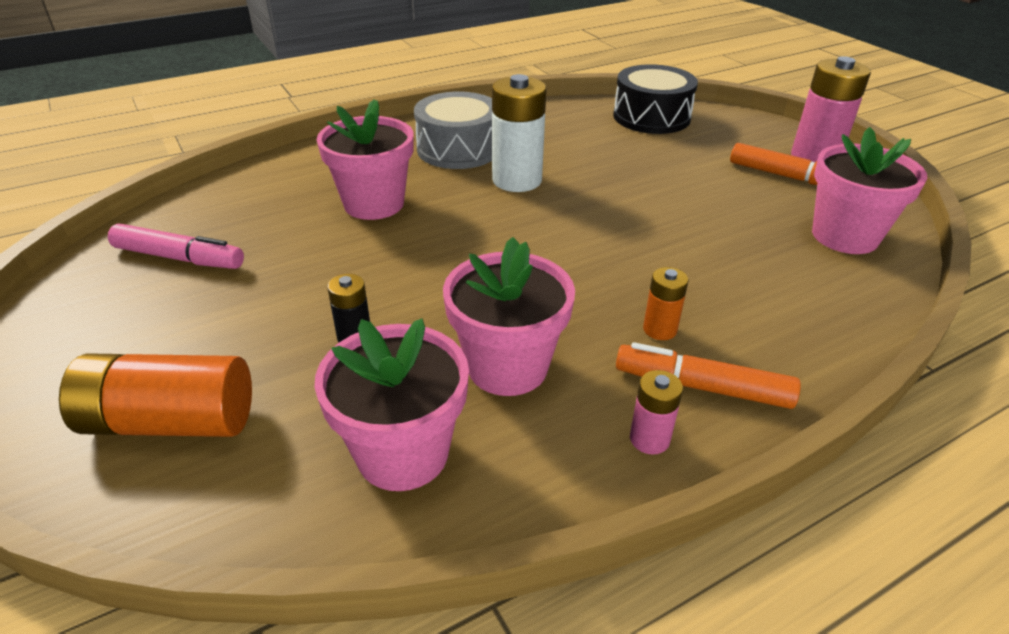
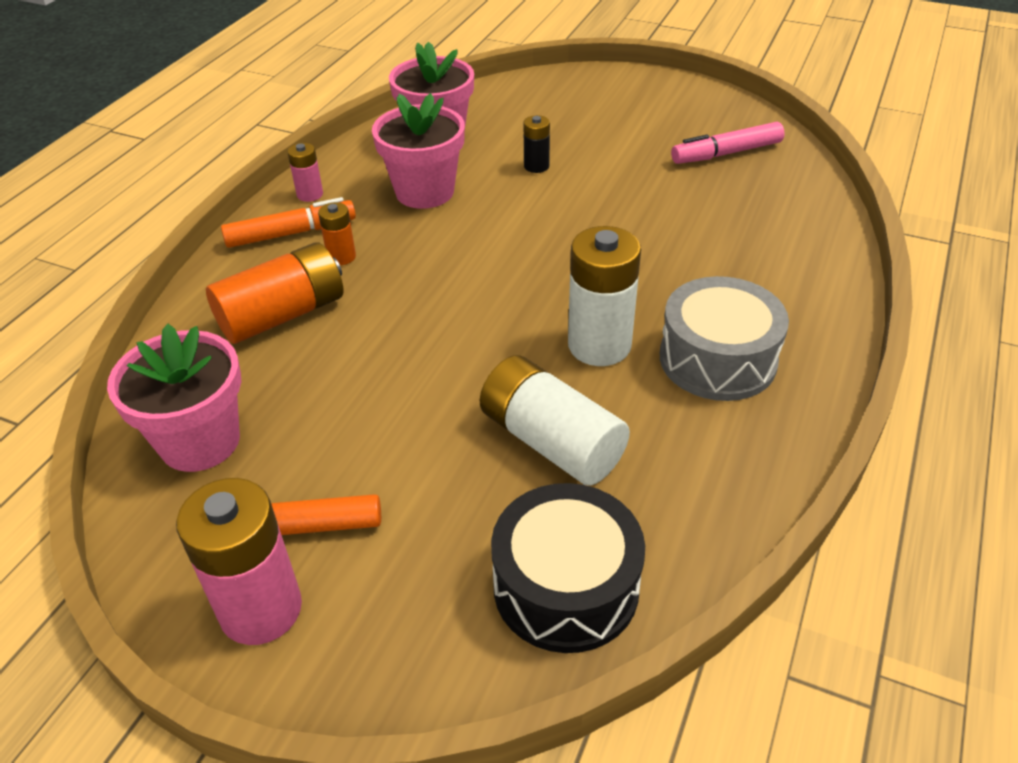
camera: 145 degrees right, 5 degrees up
(170, 421) = (565, 102): orange battery -> orange battery (283, 315)
(374, 204) = (681, 252): pink flower pot -> none
(603, 155) = (551, 441): none -> white battery

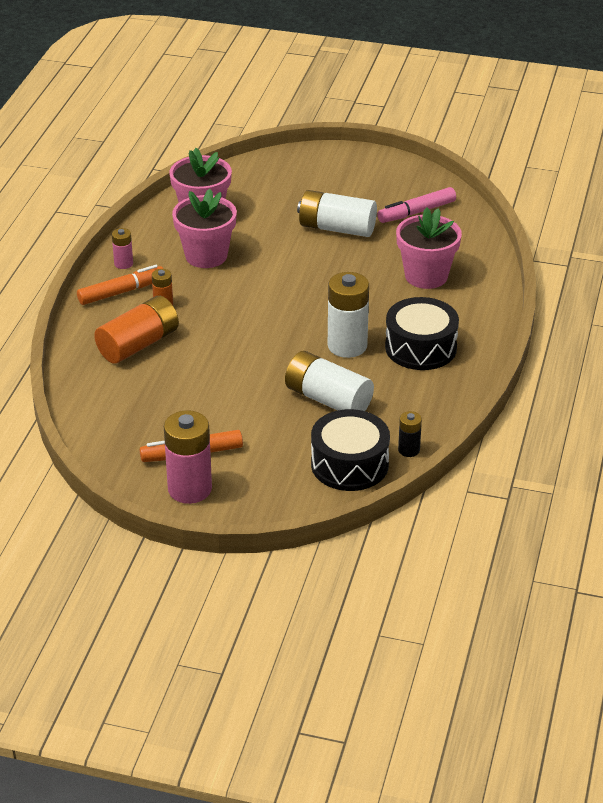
camera: 10 degrees left, 5 degrees down
(200, 441) = (118, 418): pink flower pot -> pink flower pot (426, 276)
(536, 166) = (282, 231): black battery -> black battery (409, 450)
(612, 167) = (336, 228): none -> white battery
(717, 359) = (420, 347): grey drum -> black drum

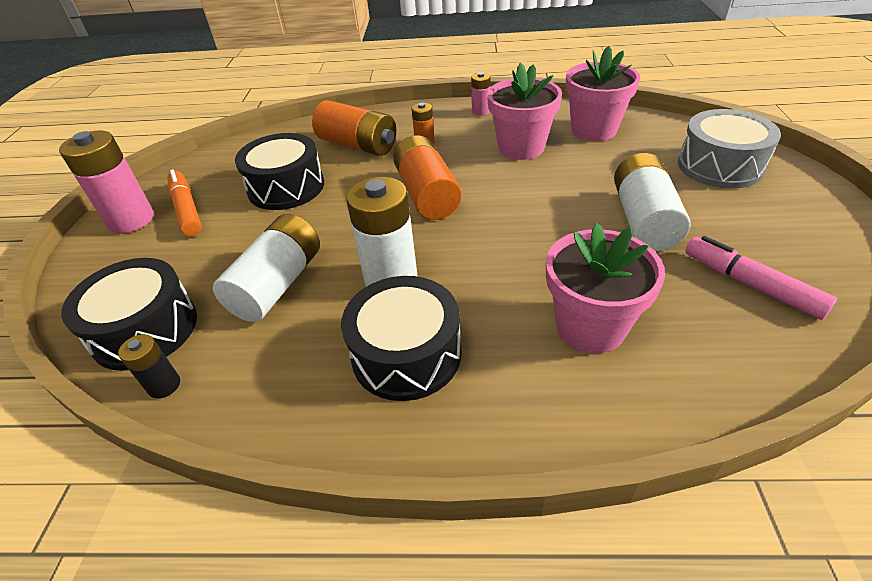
camera: 80 degrees right, 5 degrees up
(121, 292) = (436, 120): orange marker -> none
(189, 392) = (286, 187): none -> black drum
(249, 315) = (427, 194): none -> orange battery
(291, 178) = (720, 166): none -> grey drum

